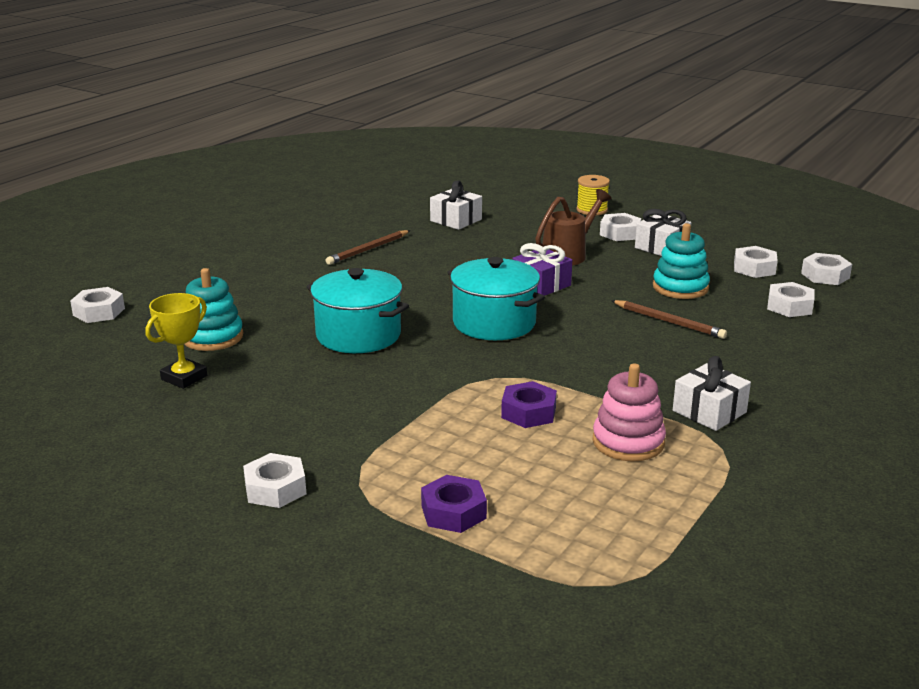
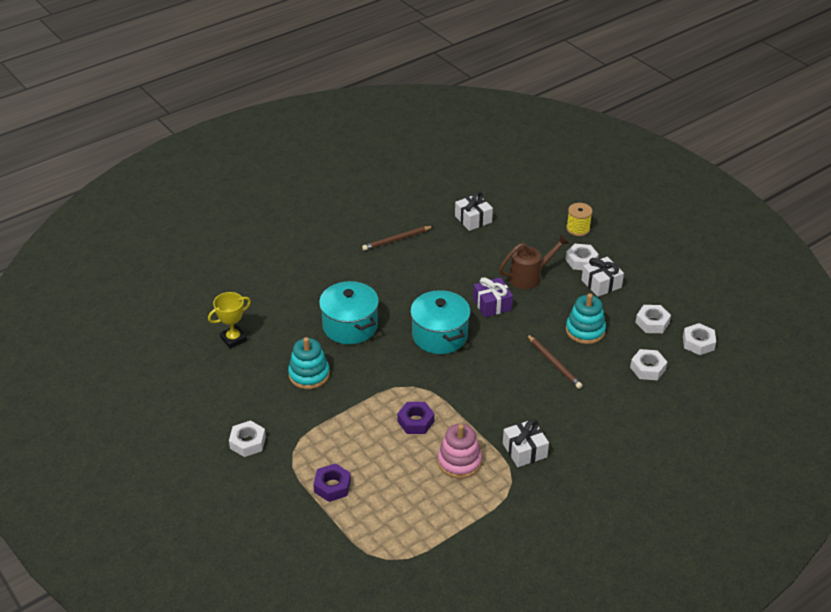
camera: 20 degrees right, 15 degrees up
(99, 312) = (206, 265): white nut -> none
(212, 337) = (263, 306): turquoise stacking toy -> turquoise stacking toy (309, 374)

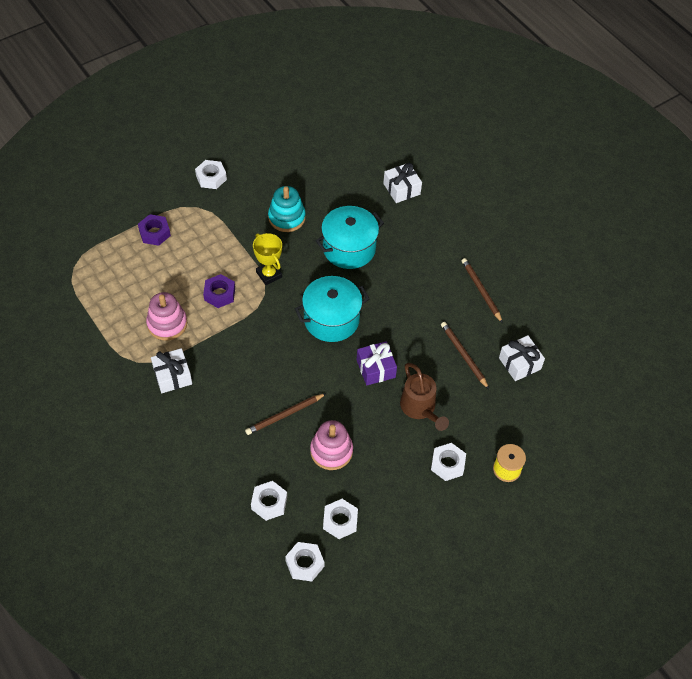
camera: 90 degrees right, 15 degrees up
(233, 339) = (336, 164): yellow trophy -> yellow trophy (269, 274)
(469, 250) = (464, 355): none -> brown pencil
(585, 330) = (331, 451): turquoise stacking toy -> pink stacking toy
(601, 284) = (407, 479): white gift -> white gift (401, 189)

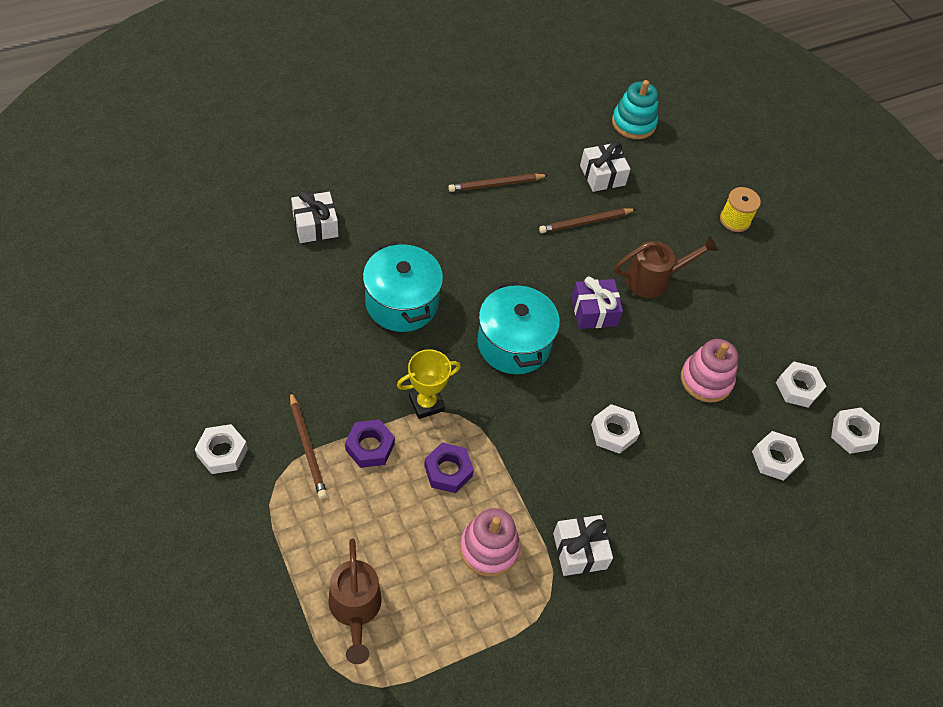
camera: 85 degrees left, 0 degrees up
(117, 260) = (355, 609): none -> brown watering can
(154, 233) = (313, 547): purple nut -> purple nut (370, 447)
(285, 415) = (652, 421): brown pencil -> brown pencil (307, 447)
(286, 217) = (329, 365): turquoise stacking toy -> turquoise stacking toy (633, 123)
(447, 464) = (727, 270): white nut -> white nut (613, 432)

